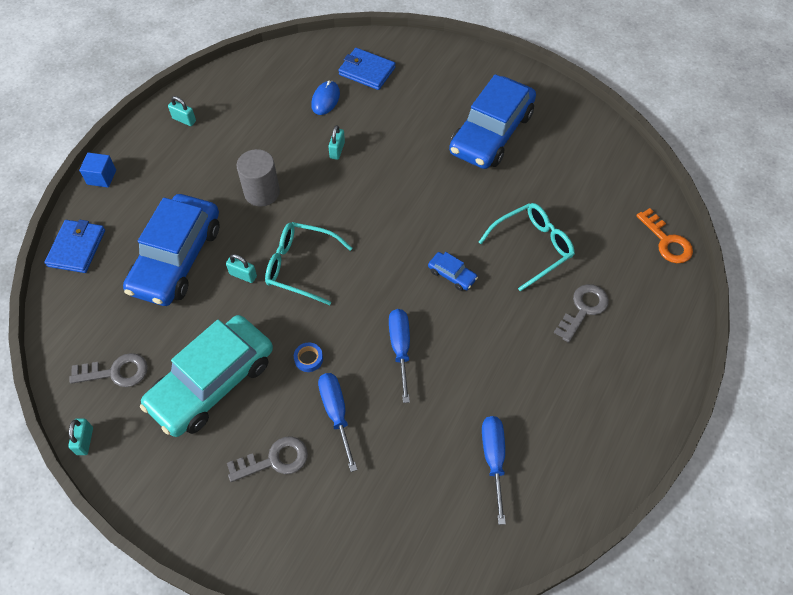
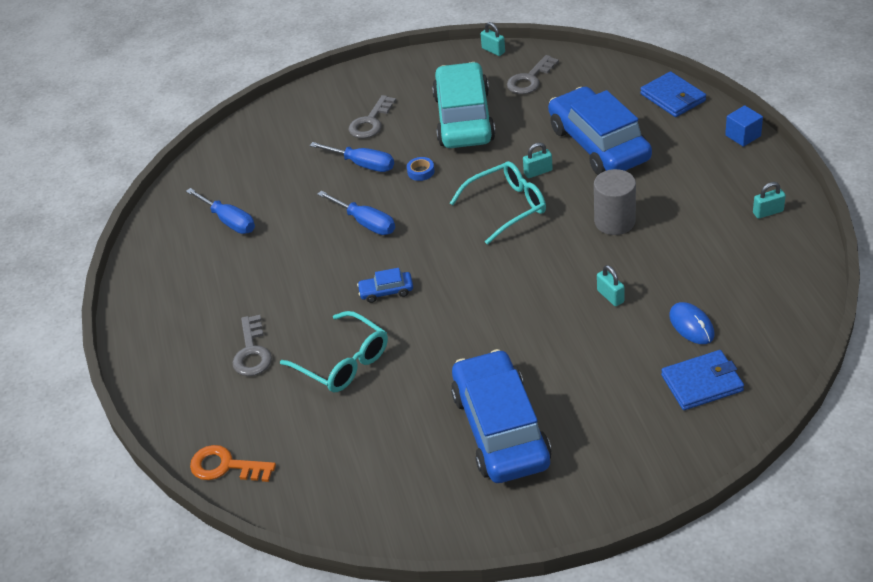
camera: 140 degrees right, 15 degrees down
(532, 247) = (344, 362): turquoise glasses -> turquoise glasses turned 60 degrees counterclockwise

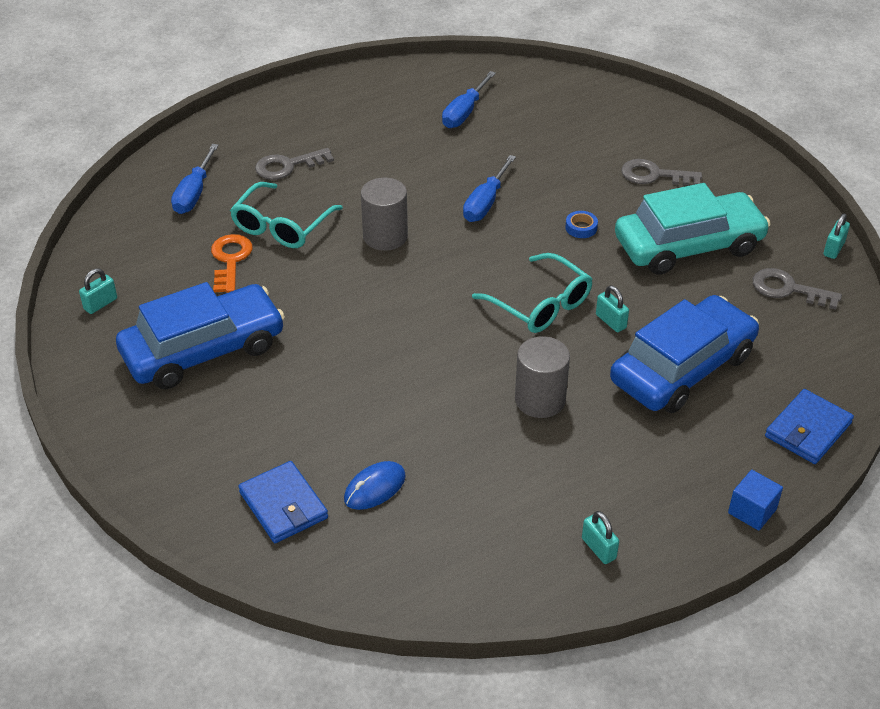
camera: 70 degrees right, 0 degrees up
(226, 466) = (148, 181): orange key -> orange key (230, 260)
(362, 164) = (579, 183): blue screwdriver -> blue screwdriver (194, 193)
(386, 291) = (385, 236): blue car -> grey cylinder
(610, 296) = (410, 411): turquoise padlock -> turquoise padlock (100, 304)

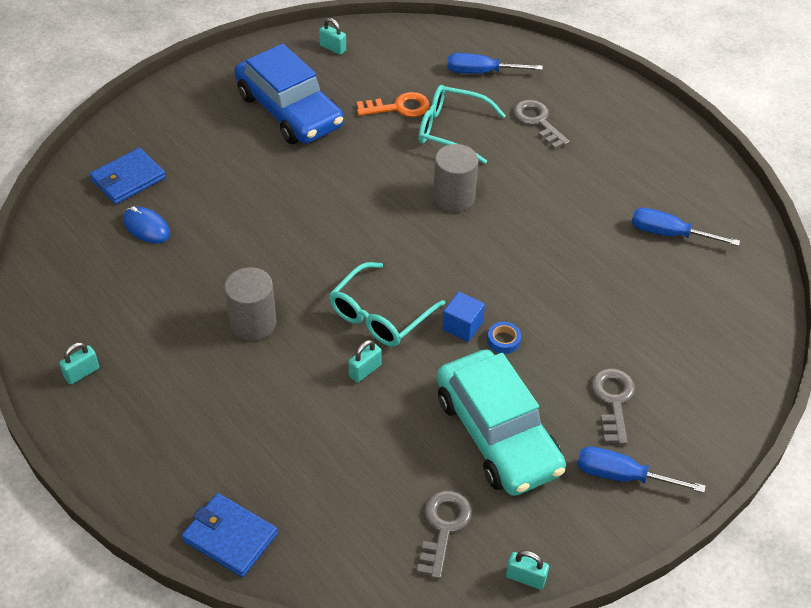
camera: 80 degrees right, 5 degrees up
(486, 202) = (523, 263): blue screwdriver -> blue screwdriver (623, 476)
(682, 368) = (306, 430): blue car -> none
(752, 511) = (123, 486): blue cube -> blue cube (462, 326)

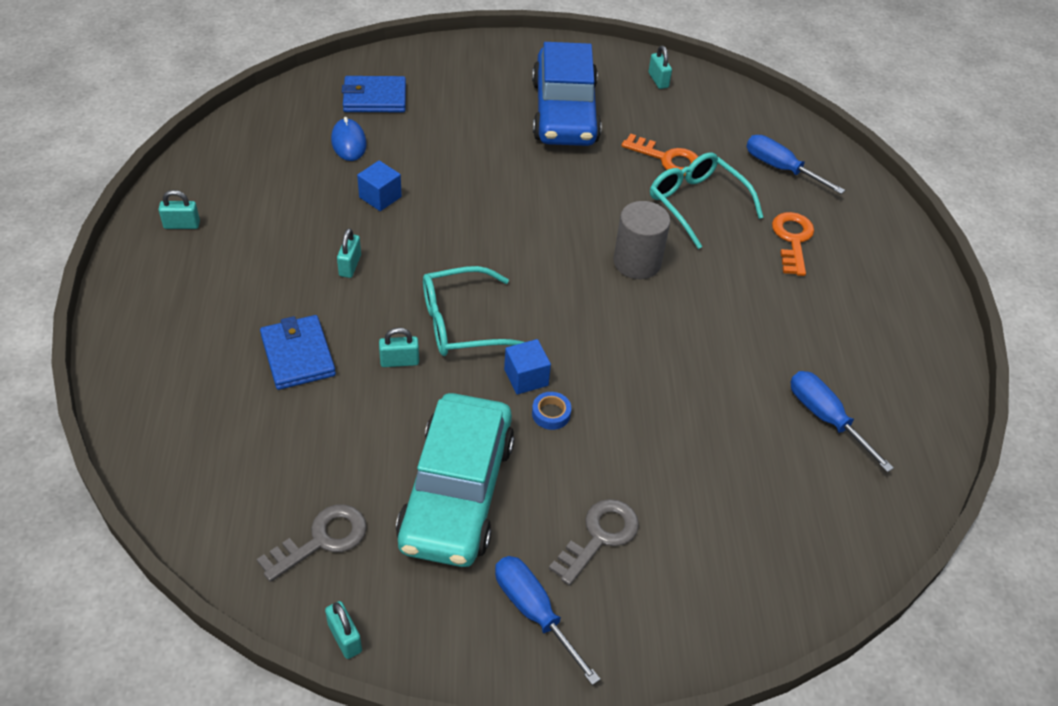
camera: 35 degrees right, 0 degrees up
(219, 257) = (380, 197): none -> blue cube
(230, 537) = (148, 424): blue wallet -> blue wallet (298, 355)
(253, 323) = (350, 265): grey cylinder -> turquoise padlock
(537, 121) = (792, 240): grey key -> orange key

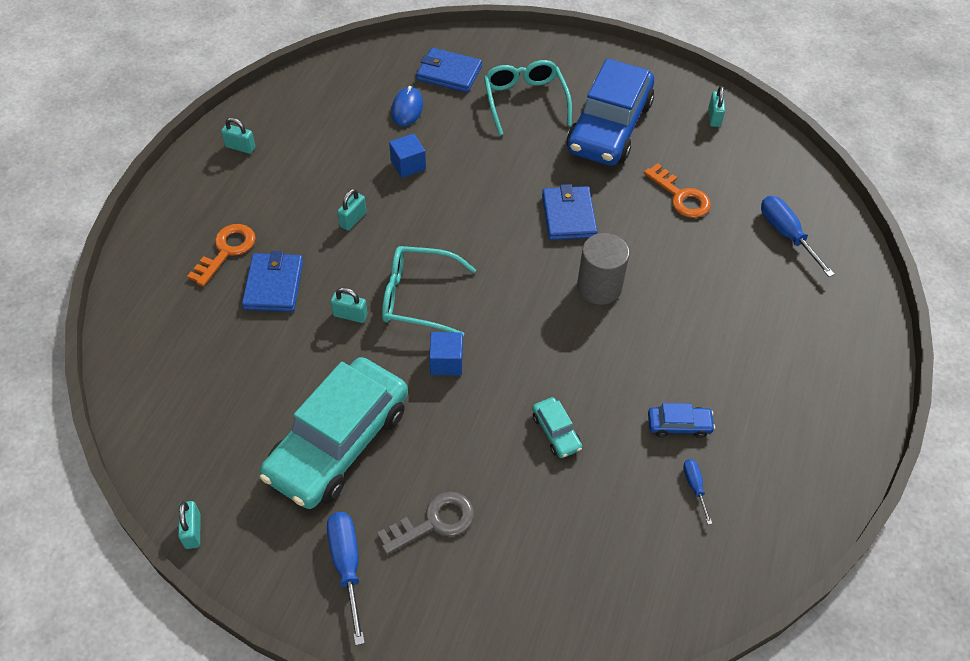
camera: 25 degrees right, 5 degrees up
(322, 540) = (215, 445): grey key -> none
(551, 414) = (450, 401): blue tape -> none
(571, 204) = (568, 216): none -> blue wallet
(671, 410) = (556, 432): none -> turquoise car
(696, 203) = (685, 246): turquoise glasses -> turquoise glasses (525, 101)
(781, 367) = (679, 425): none -> blue car
(792, 240) = (758, 308): orange key -> orange key (226, 251)
(826, 418) = (694, 487): blue screwdriver -> blue screwdriver, size x0.55

